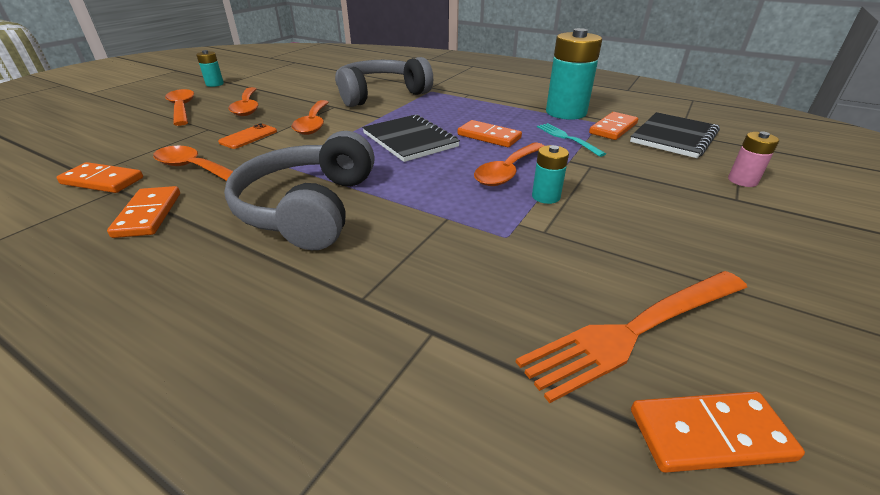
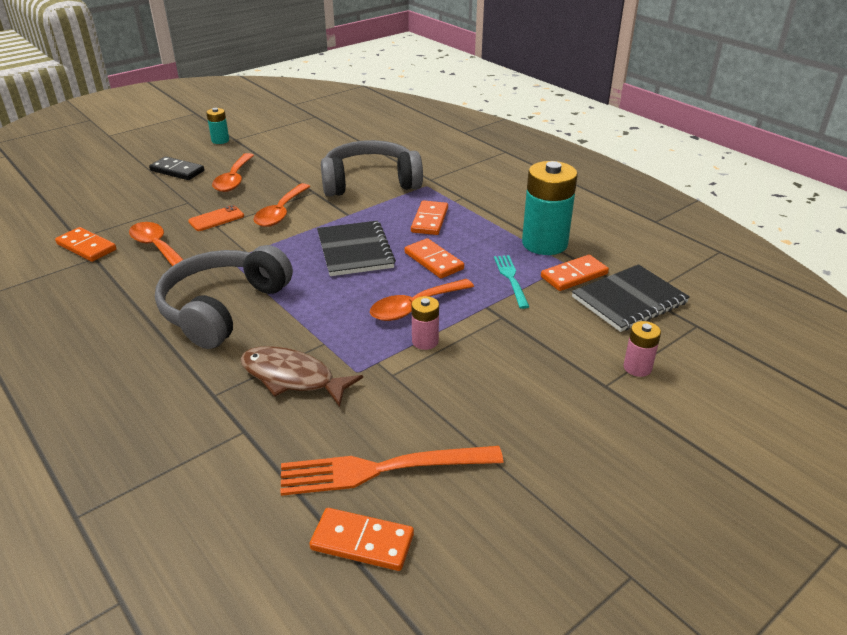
camera: 20 degrees right, 0 degrees up
(148, 214) = (106, 288): orange domino -> orange domino (429, 220)
(182, 108) = (177, 171): orange spoon -> black domino
(442, 258) = (292, 378): none -> brown fish
(546, 196) = (425, 341): turquoise battery -> pink battery

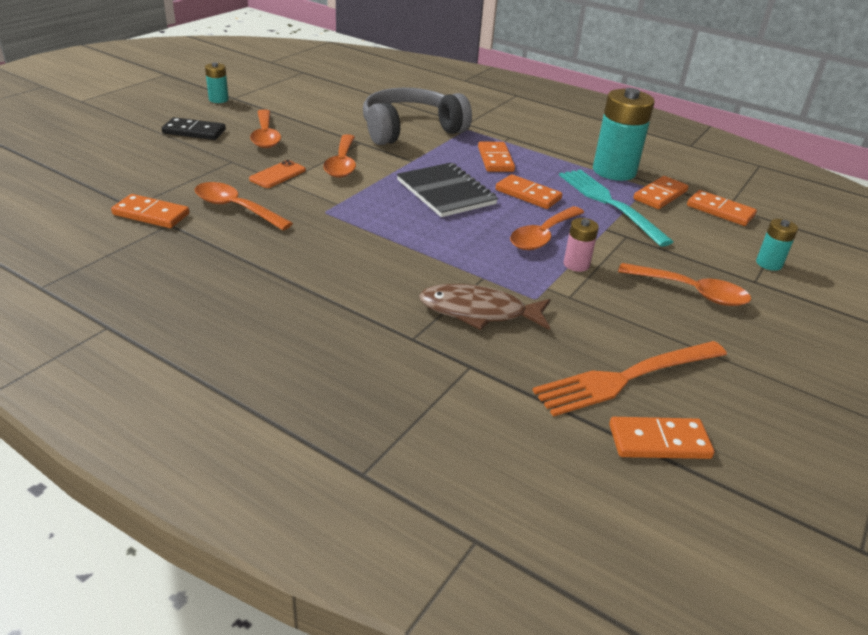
camera: 20 degrees left, 0 degrees up
(223, 308) = (355, 258): grey headphones -> none
(510, 278) = (608, 203): turquoise fork -> turquoise fork, size x1.75
(523, 387) = (691, 292): none -> orange spoon
(629, 300) = (720, 211): black notebook -> orange domino
(637, 368) = (769, 264): pink battery -> turquoise battery

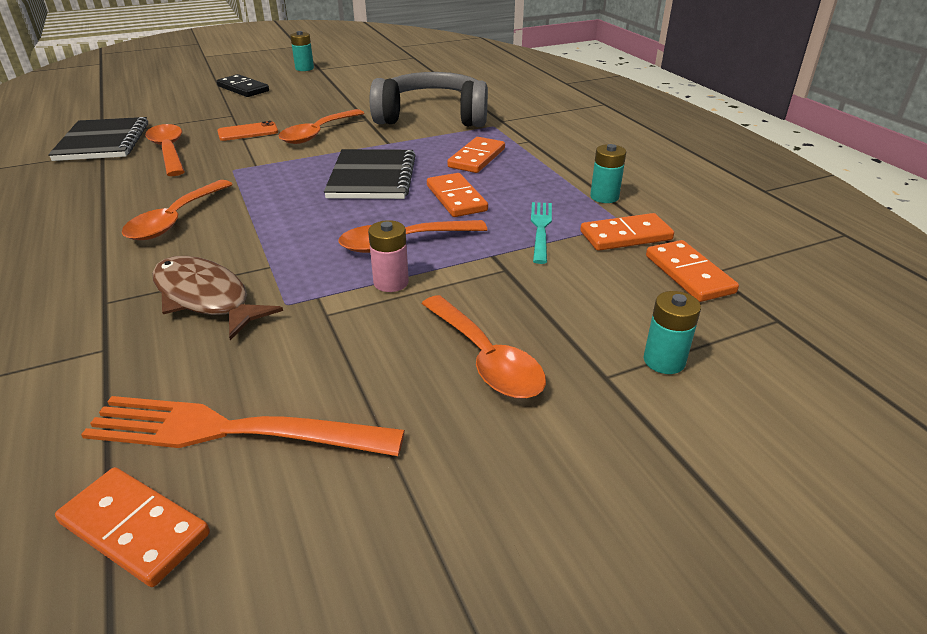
camera: 35 degrees right, 0 degrees up
(151, 214) = (103, 142): orange domino -> black notebook
(265, 136) = (292, 101): orange spoon -> orange spoon (175, 220)
(608, 203) = (540, 228): turquoise fork -> turquoise fork, size x0.57
(614, 171) = (604, 197): turquoise battery -> turquoise battery, size x0.49

